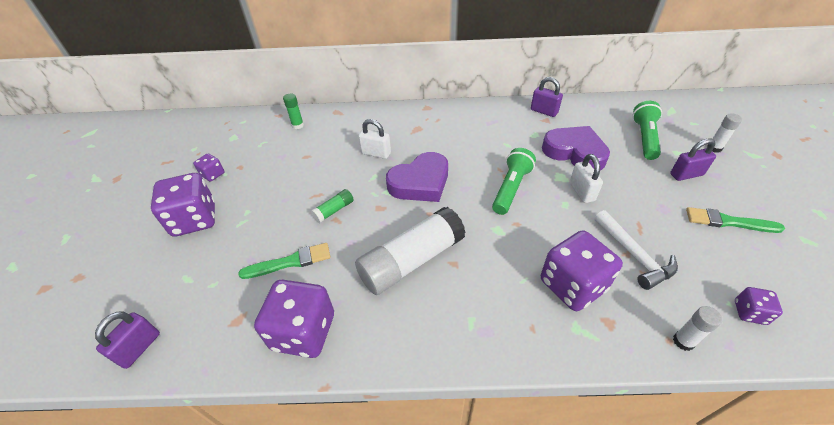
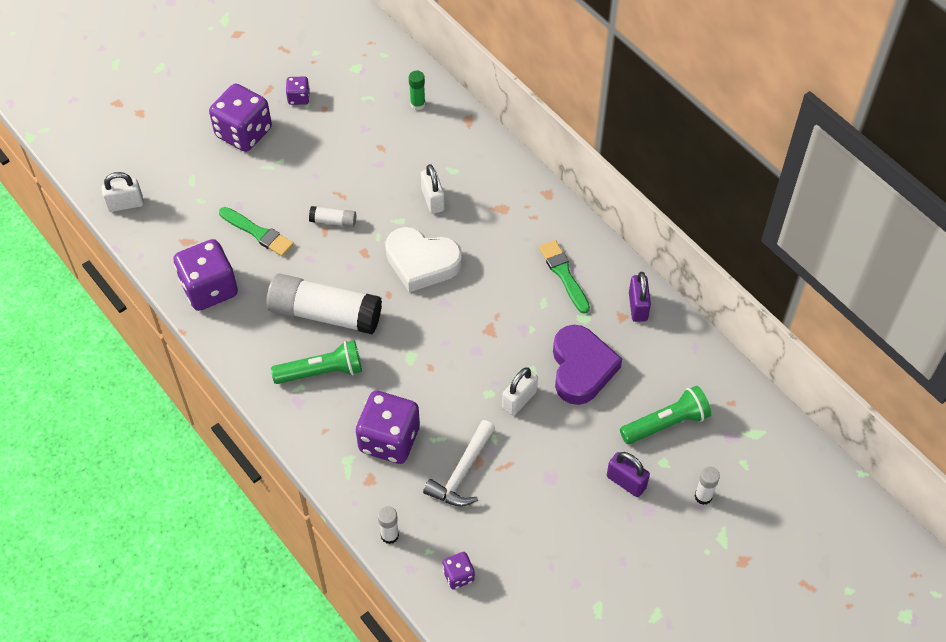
camera: 50 degrees right, 10 degrees up
(139, 348) = (125, 204): purple padlock -> white padlock
(334, 210) = (333, 221): green glue stick -> white glue stick
(420, 183) = (422, 262): purple heart -> white heart
(511, 188) = (475, 339): green flashlight -> green flashlight (321, 372)
(728, 222) = (573, 536): green brush -> green brush (564, 274)

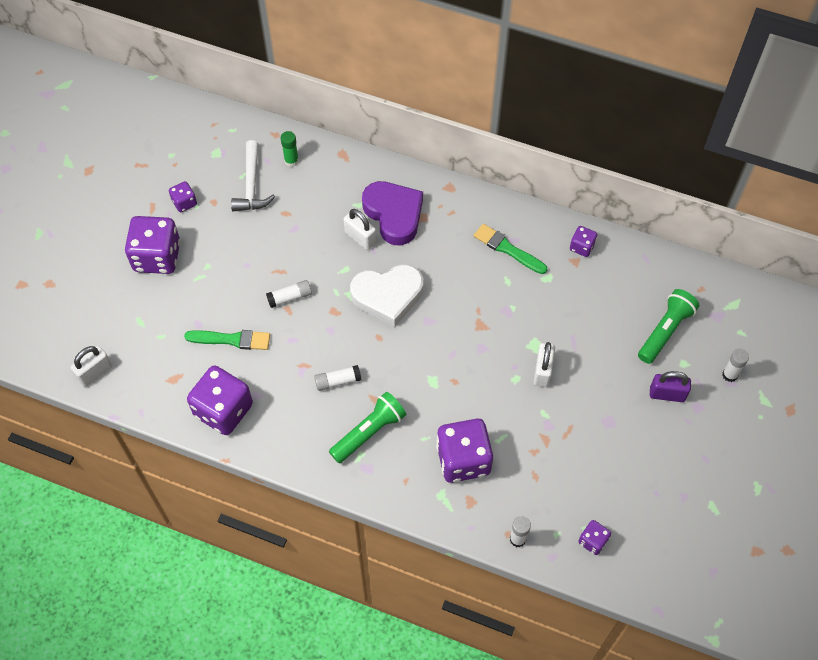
camera: 30 degrees left, 5 degrees up
(325, 314) = (338, 381): white glue stick -> white glue stick, size x0.43
(462, 473) = (539, 455): white hammer -> white hammer (251, 185)
(581, 368) = (572, 320): purple heart -> purple heart (394, 214)
(638, 307) = (582, 247): purple padlock -> purple dice

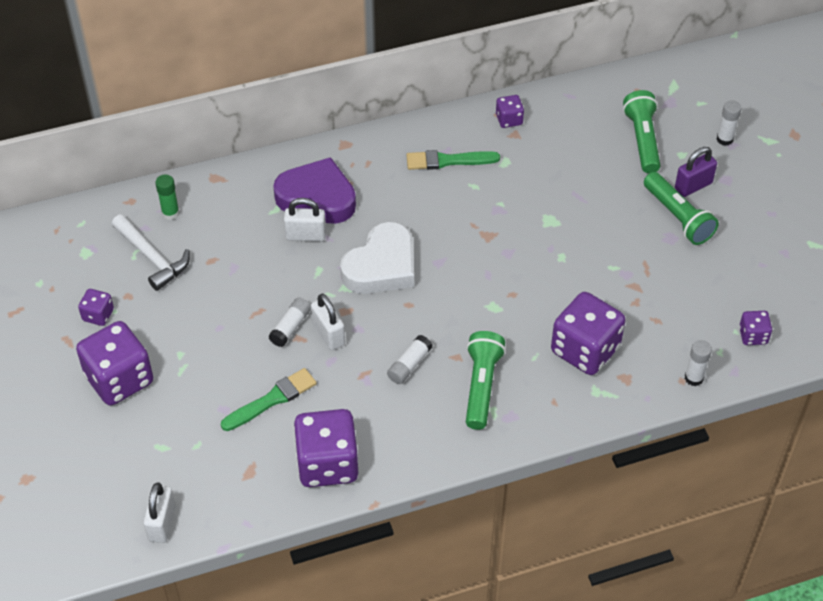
camera: 40 degrees left, 10 degrees down
(542, 371) = (577, 236): white padlock -> white padlock (328, 334)
(630, 410) = (678, 217): none -> green flashlight

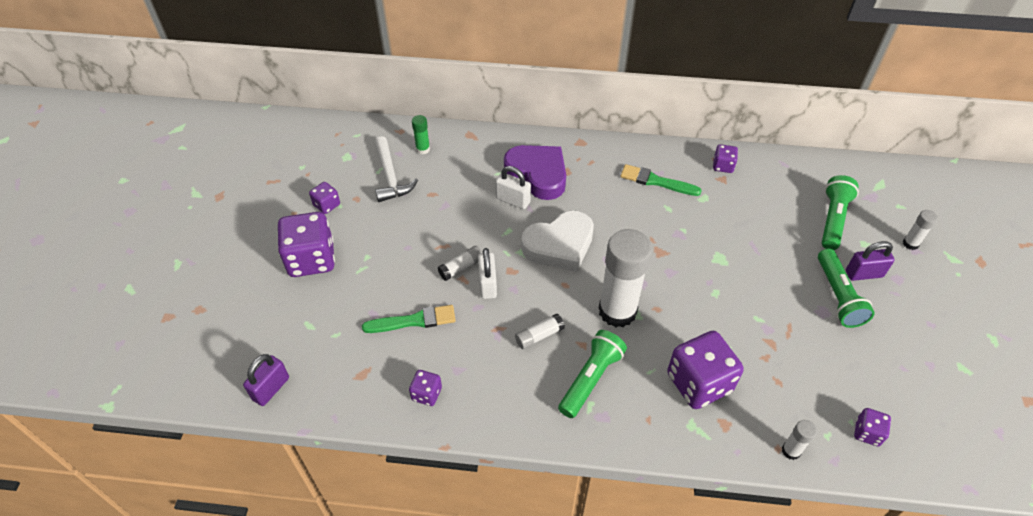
camera: 25 degrees right, 0 degrees up
(162, 523) = (271, 388): white padlock -> purple padlock
(327, 464) = (426, 394): purple dice -> purple dice, size x0.48
(474, 311) = (617, 311): none -> white glue stick

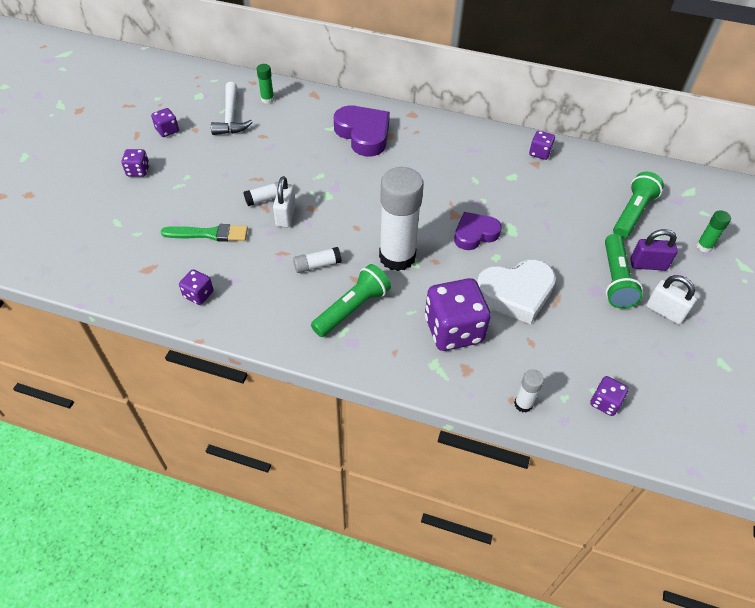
camera: 10 degrees right, 0 degrees up
(271, 388) = (65, 266): purple padlock -> none
(311, 259) = (138, 171): purple dice -> purple dice, size x0.48
(513, 200) = (333, 152): white padlock -> white padlock (664, 311)
(559, 245) = (362, 194): white heart -> white heart (515, 294)
(656, 181) = (471, 156): green brush -> none
(687, 270) = (475, 234): none -> purple heart
(910, 244) = (704, 246): white glue stick -> green glue stick

